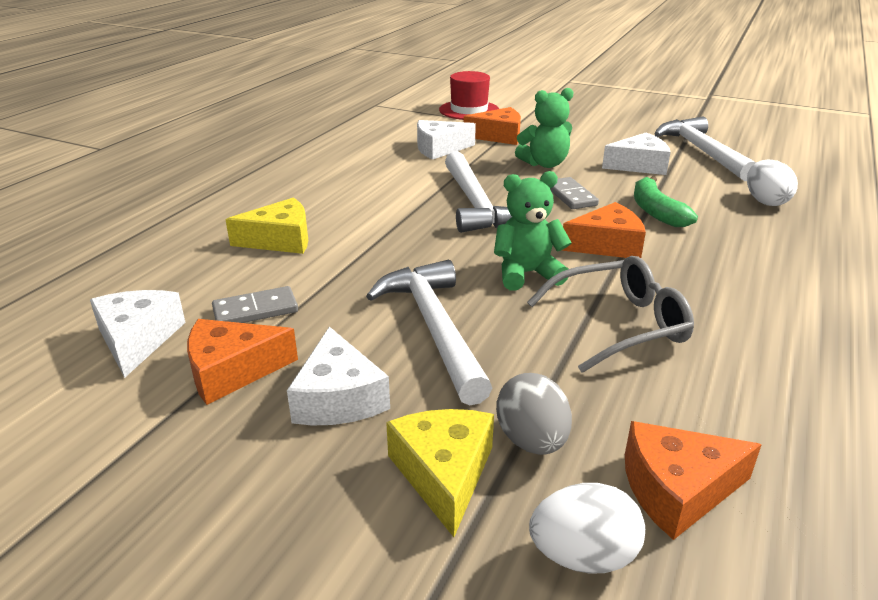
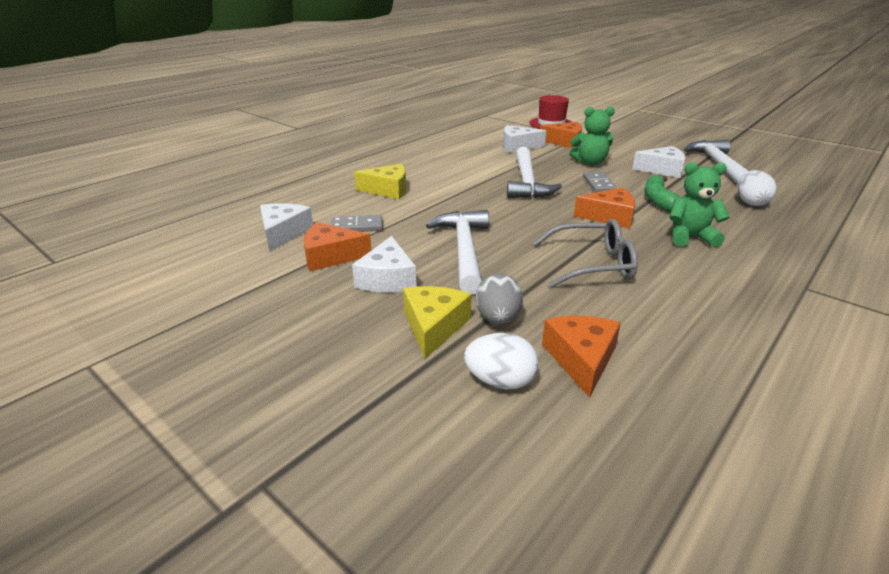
camera: 15 degrees right, 0 degrees up
(527, 274) = (542, 227): green teddy bear -> green teddy bear (690, 237)
(677, 490) = (581, 359): orange cheese -> orange cheese turned 90 degrees clockwise

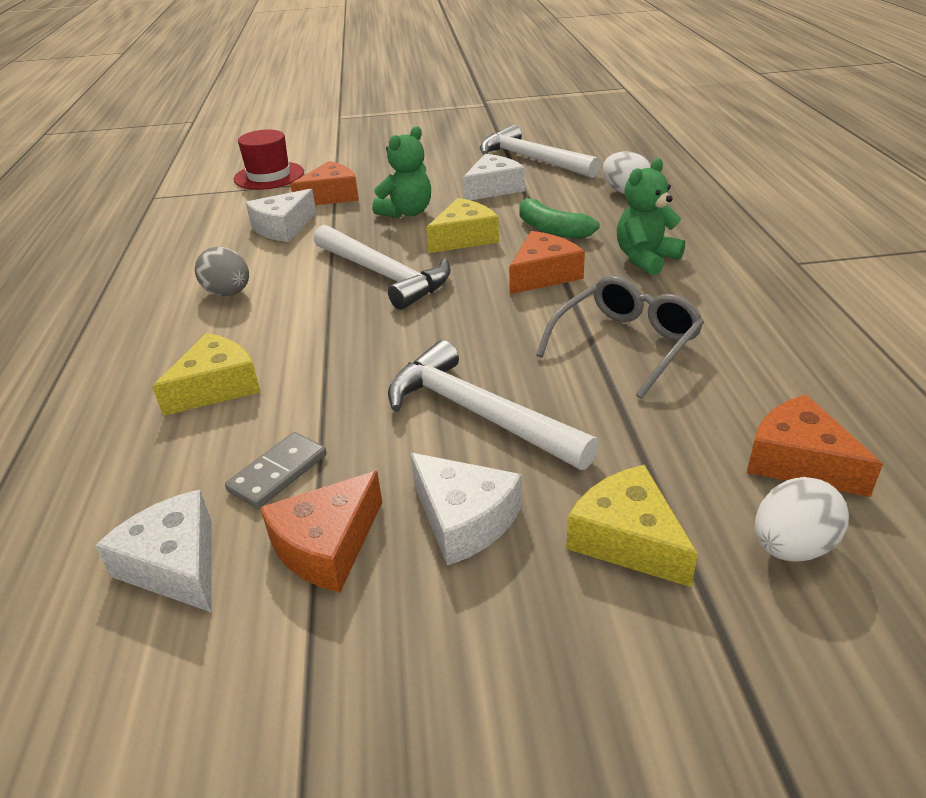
camera: 45 degrees left, 5 degrees up
(498, 318) = (663, 475): grey egg -> grey egg (228, 293)
(598, 184) = (464, 238): grey domino -> yellow cheese

